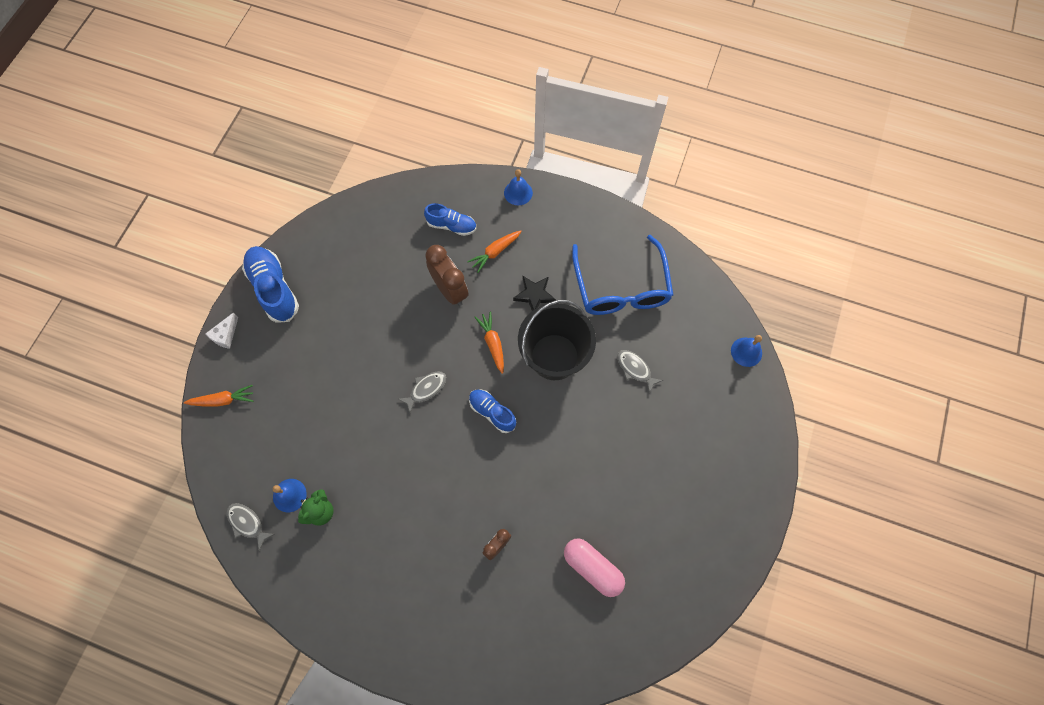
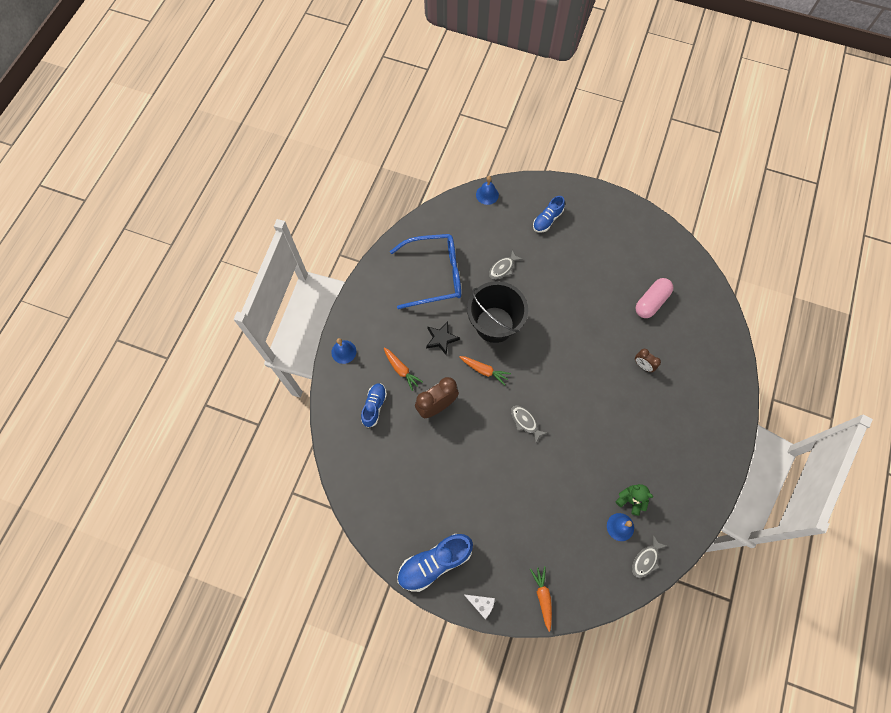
camera: 90 degrees left, 0 degrees up
(492, 412) = (542, 370): blue shoe -> blue shoe (547, 220)
(493, 343) = (484, 371): orange carrot -> orange carrot turned 135 degrees counterclockwise

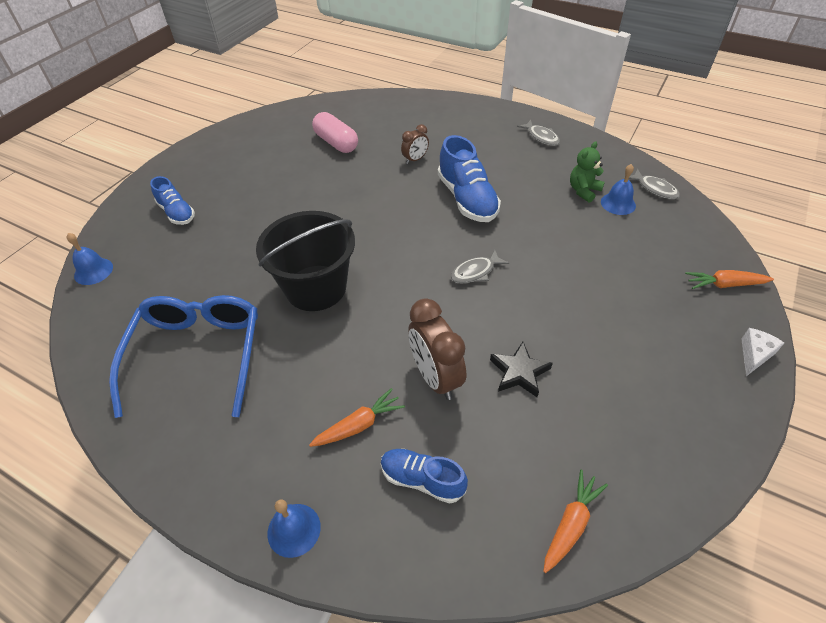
camera: 80 degrees left, 20 degrees down
(434, 563) = (705, 410): blue shoe -> blue shoe (467, 199)
(441, 339) = (318, 358): black star -> black star (519, 372)
(484, 371) = (387, 308): orange carrot -> orange carrot (571, 524)
(503, 268) = (228, 267): grey fish -> grey fish (541, 137)

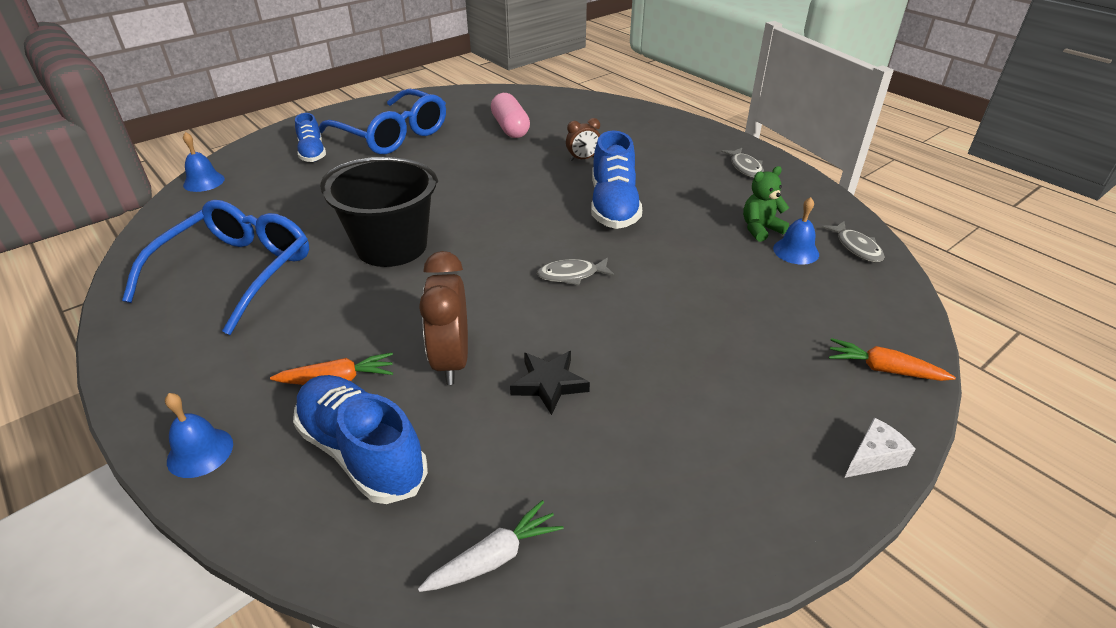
camera: 20 degrees right, 10 degrees down
(238, 175) = (392, 135): none -> blue glasses
(422, 479) = (362, 452): blue shoe -> blue shoe, size x1.63
(571, 524) = (494, 558): orange carrot -> white carrot

